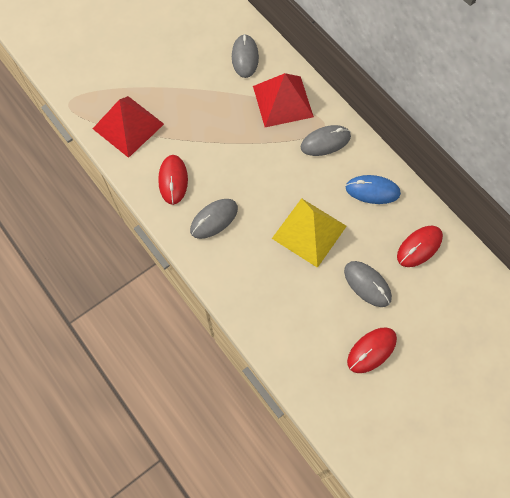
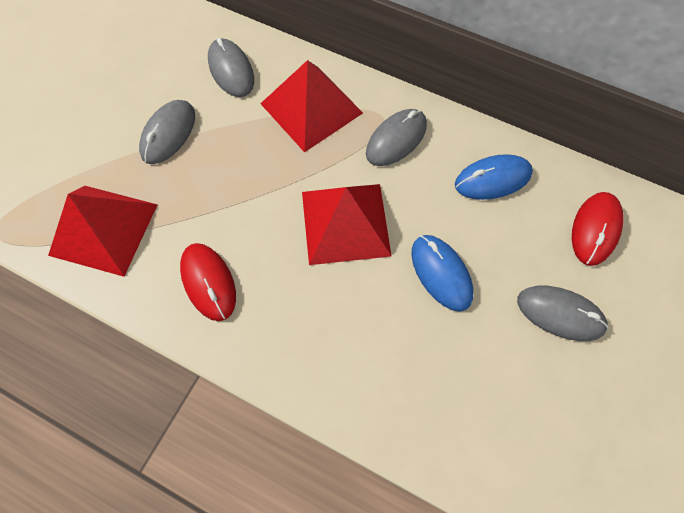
camera: 25 degrees left, 0 degrees up
(214, 219) = (297, 315): grey mouse -> grey mouse (168, 134)
(268, 179) = (345, 223): none -> red pyramid
(309, 232) = (441, 273): yellow pyramid -> blue mouse
(371, 350) = (622, 411): red mouse -> none

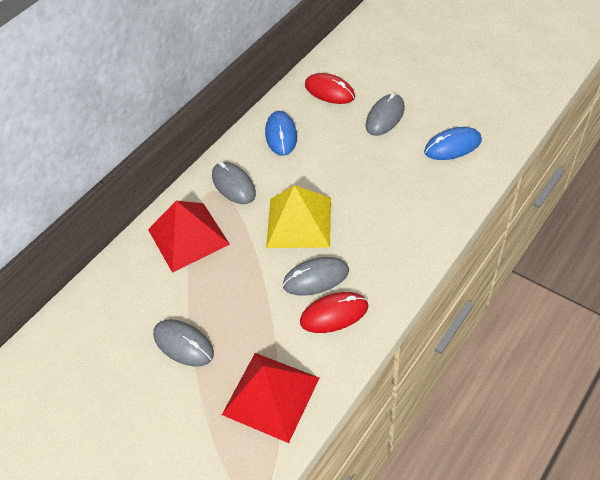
camera: 75 degrees left, 15 degrees down
(231, 70) = (129, 293): grey mouse -> grey mouse (316, 278)
(345, 223) = (299, 222): red pyramid -> yellow pyramid
(441, 273) = (348, 171): blue mouse -> blue mouse (452, 146)

